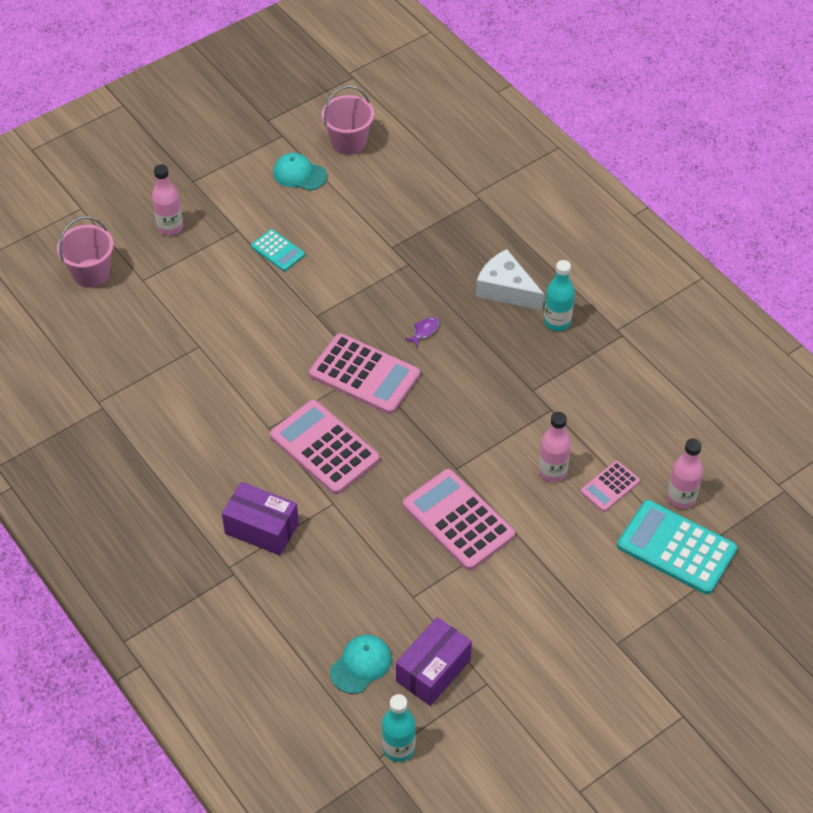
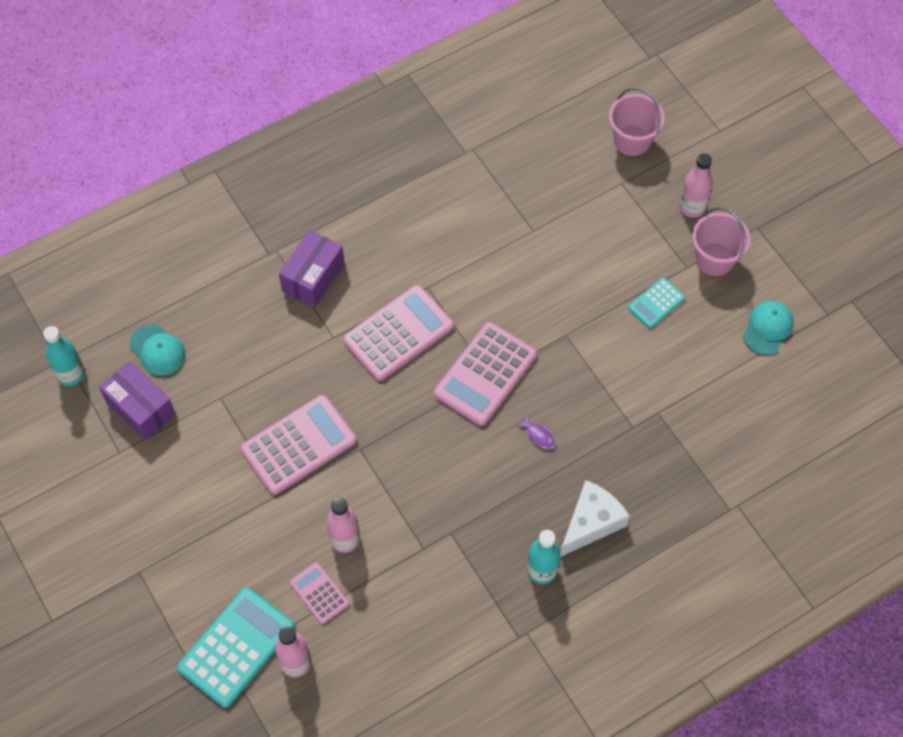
camera: 95 degrees right, 10 degrees up
(349, 142) = (818, 380): pink bucket -> pink bucket (714, 259)

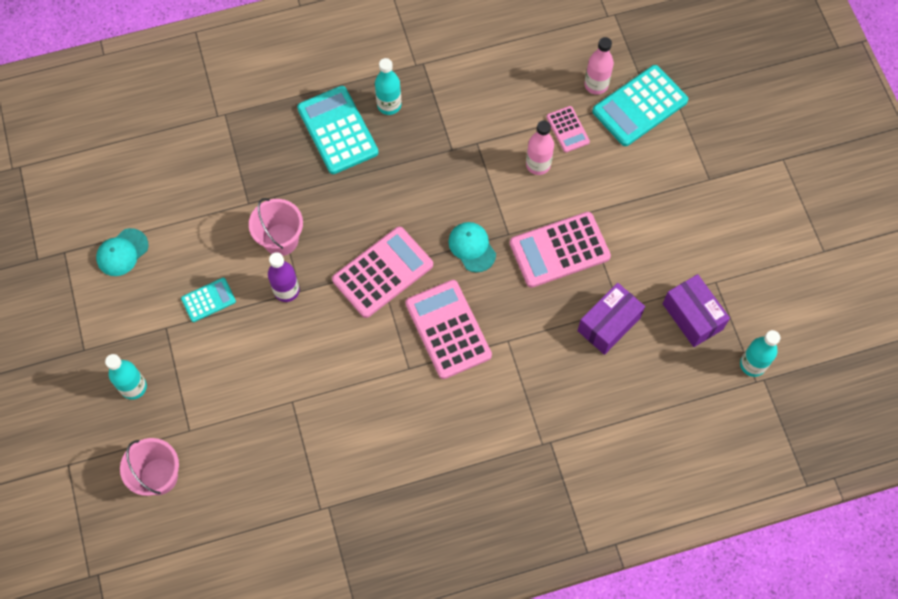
camera: 165 degrees left, 5 degrees up
(157, 350) = (670, 368): turquoise cap -> turquoise cap (472, 247)
(313, 277) = (513, 406): purple box -> purple box (608, 324)
(398, 333) = (448, 329): pink calculator -> pink calculator turned 90 degrees clockwise
(538, 435) = (355, 209): purple fish -> none
(579, 331) = (286, 290): none -> purple bottle
(591, 522) = (337, 130): white cheese -> turquoise calculator
(692, 207) = (133, 387): pink bottle -> turquoise bottle
(714, 259) = (137, 329): pink bucket -> pink bucket (281, 239)

